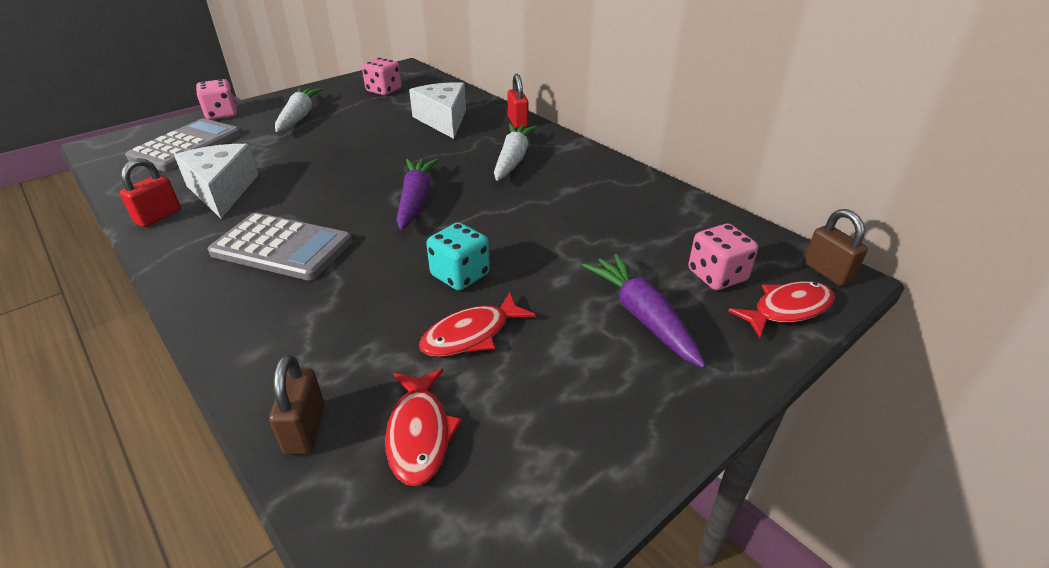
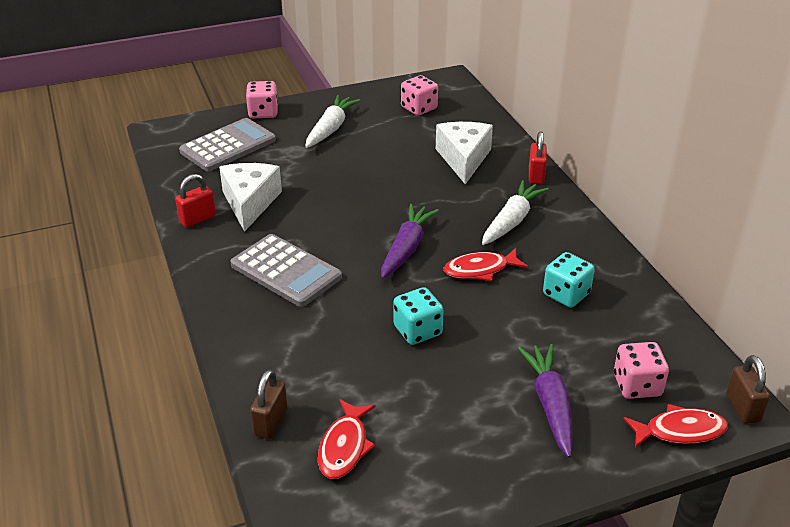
camera: 20 degrees right, 0 degrees up
(471, 334) = (407, 384): red fish -> red fish (480, 270)
(598, 209) = (566, 294): none -> turquoise dice

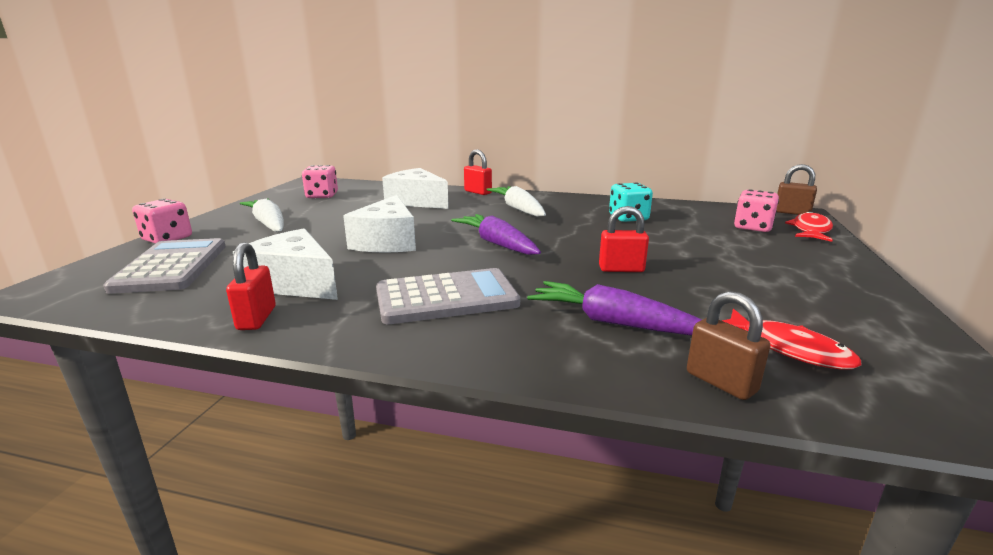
camera: 55 degrees left, 15 degrees down
(354, 197) = (387, 241): none -> white cheese
(417, 331) = (621, 269): turquoise dice -> red padlock
(480, 270) = (564, 230): red fish -> none
(550, 404) = (761, 253): purple carrot -> purple carrot (613, 322)

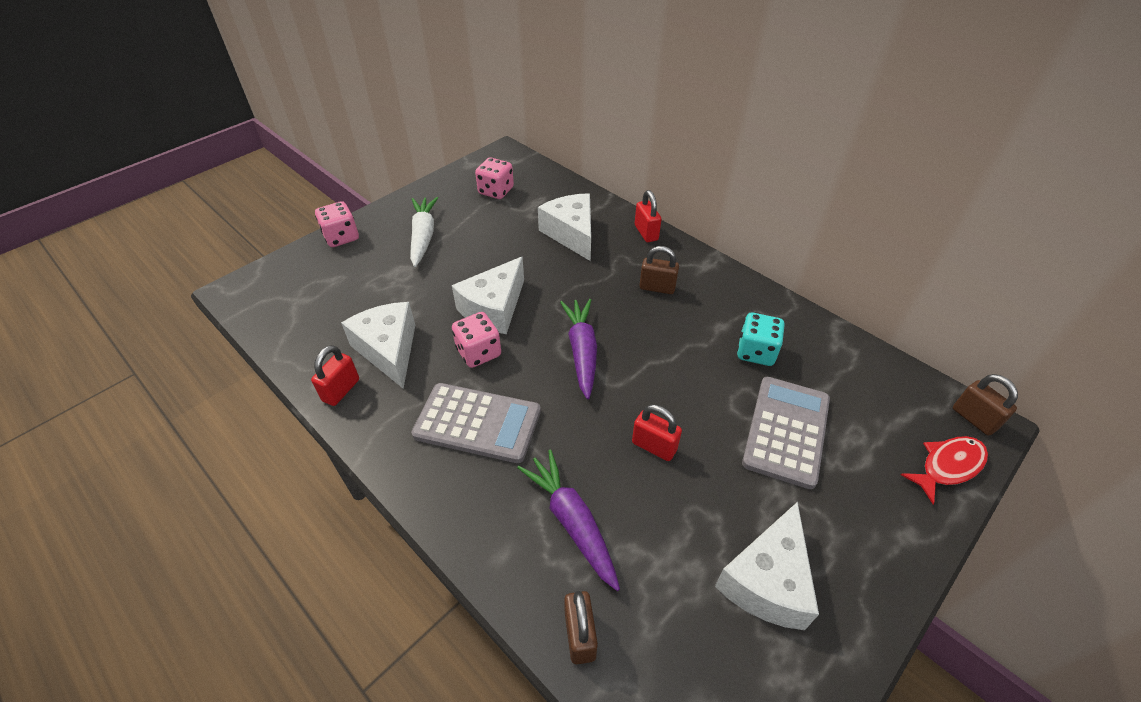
camera: 30 degrees right, 25 degrees up
(172, 267) = (325, 287): grey calculator -> grey calculator (786, 431)
(518, 209) = (657, 287): white carrot -> brown padlock
(752, 227) = (880, 430): pink dice -> pink dice (478, 352)
(788, 348) = (677, 631): red fish -> none
(801, 302) = (767, 580): none -> white cheese

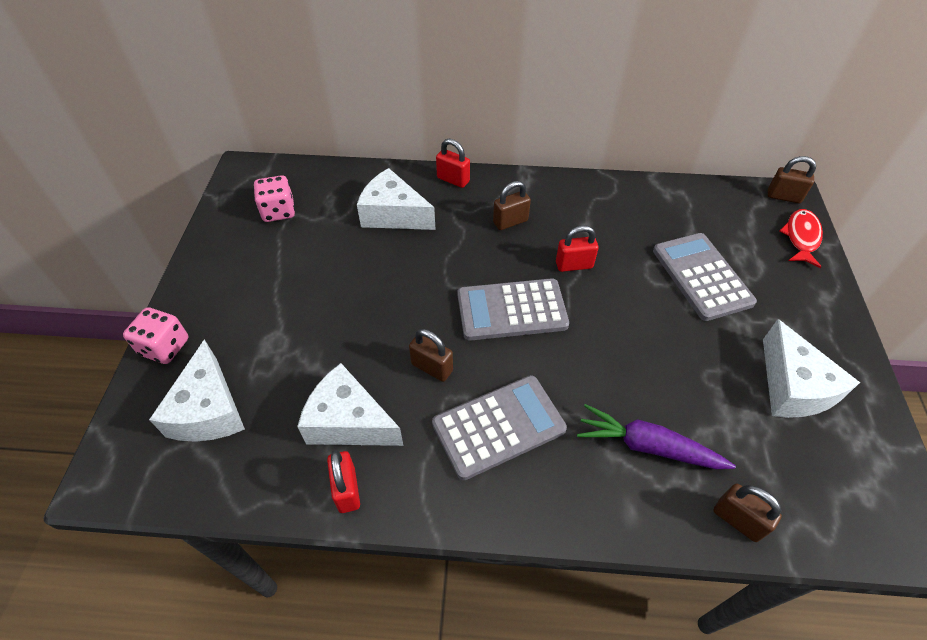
camera: 40 degrees left, 5 degrees up
(423, 236) = (255, 295): white carrot -> none
(478, 352) = (432, 367): pink dice -> brown padlock
(494, 308) = (401, 320): white cheese -> white cheese (209, 410)
(582, 351) = (511, 310): purple carrot -> grey calculator
(654, 446) = (638, 348): red padlock -> red padlock (574, 265)
(756, 352) = (627, 231): turquoise dice -> none

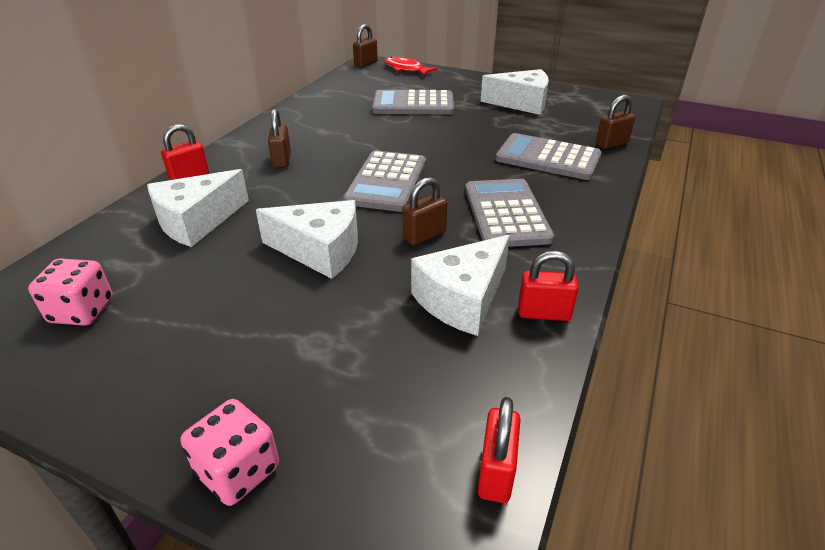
camera: 70 degrees left, 15 degrees down
(209, 410) = (387, 423): white cheese -> white cheese (320, 251)
(574, 265) = (361, 145): red padlock -> red padlock (496, 472)
(647, 446) = (548, 158): purple carrot -> grey calculator

